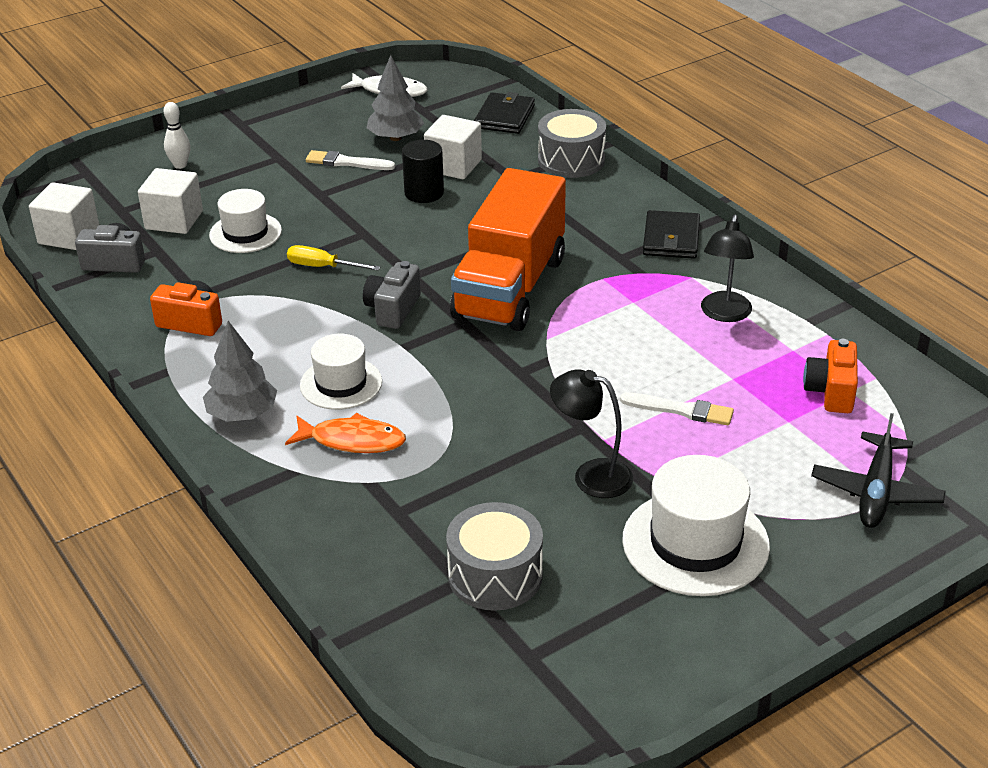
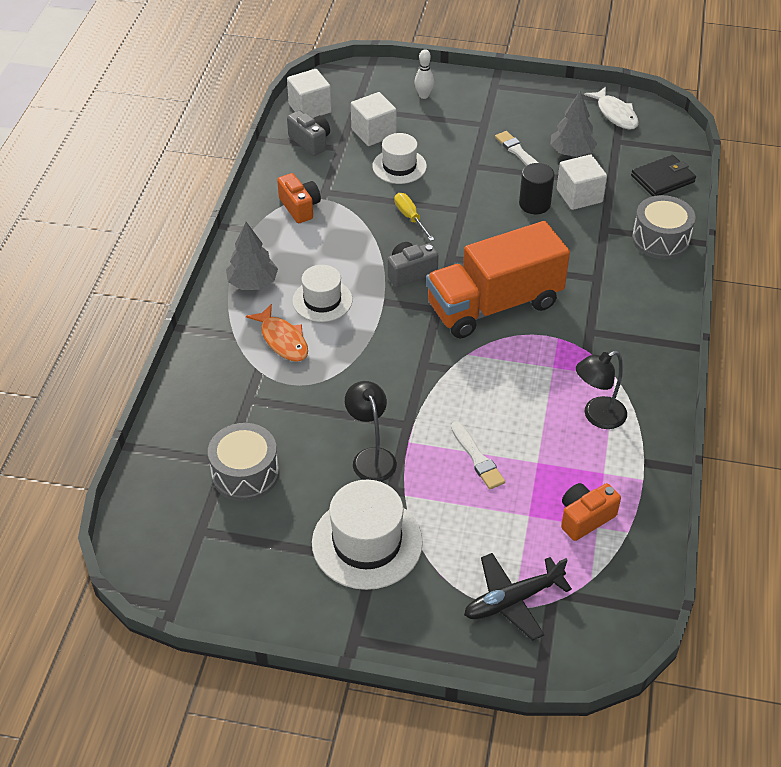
camera: 45 degrees right, 10 degrees up
(671, 239) = (642, 340): black wallet -> none

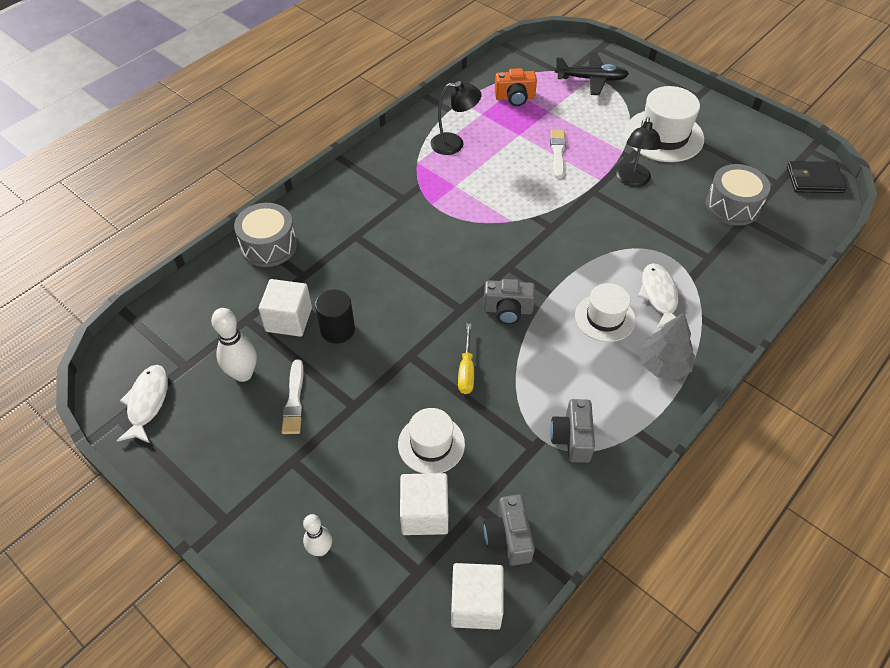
camera: 150 degrees left, 5 degrees up
(282, 340) = (659, 296): orange fish -> white fish
(300, 207) = (572, 438): orange camera -> grey camera
(494, 305) = (458, 250): orange truck -> none
(571, 152) = (243, 374): grey tree -> white bowling pin
(663, 179) = (197, 302): black wallet -> black wallet (814, 180)

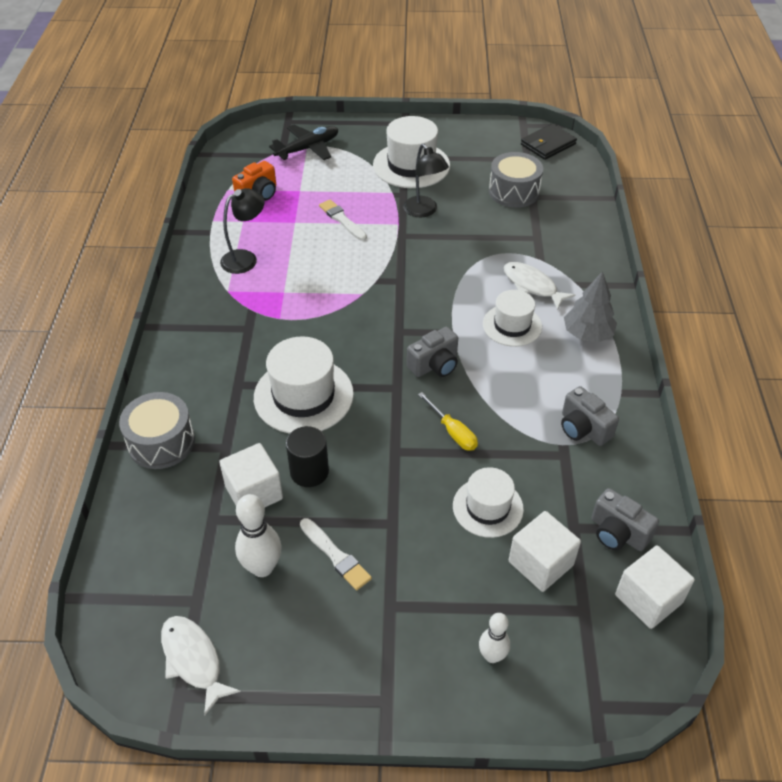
camera: 40 degrees left, 5 degrees down
(389, 272) = (303, 395): none -> white hat

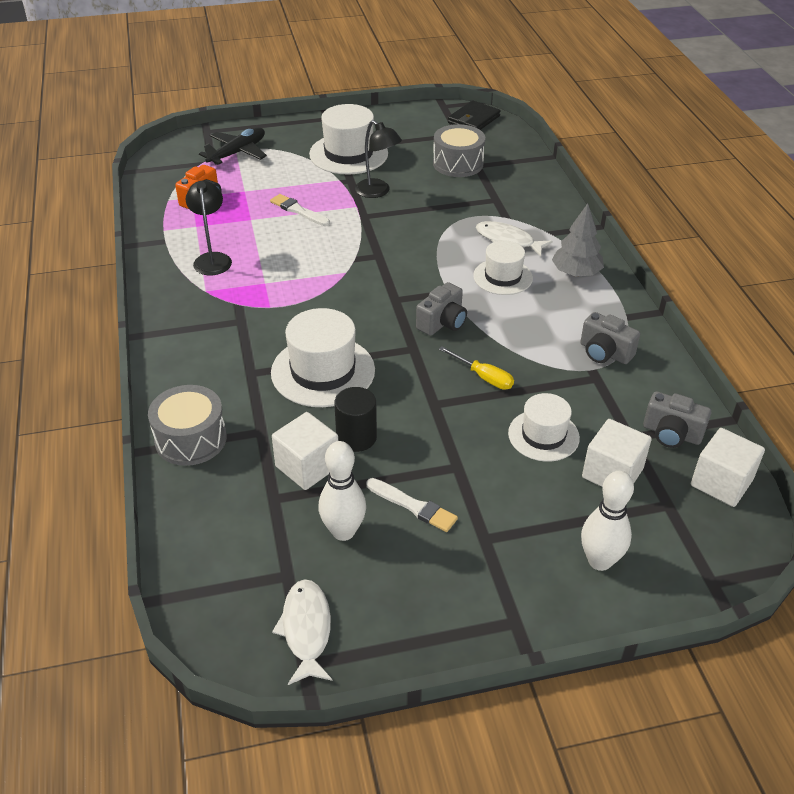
camera: 15 degrees left, 5 degrees down
(193, 660) = (306, 630): white fish -> white fish turned 45 degrees clockwise
(245, 258) = (212, 259): black lamp -> black lamp turned 45 degrees counterclockwise
(492, 656) = (599, 561): white bowling pin -> white bowling pin, size x1.55

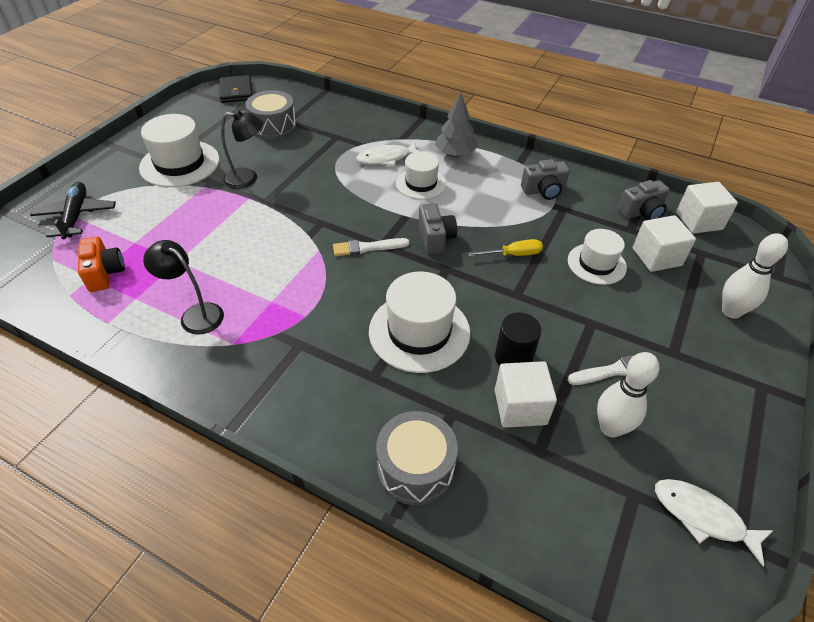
camera: 50 degrees left, 5 degrees up
(298, 211) = (208, 229): white brush -> white brush (368, 247)

